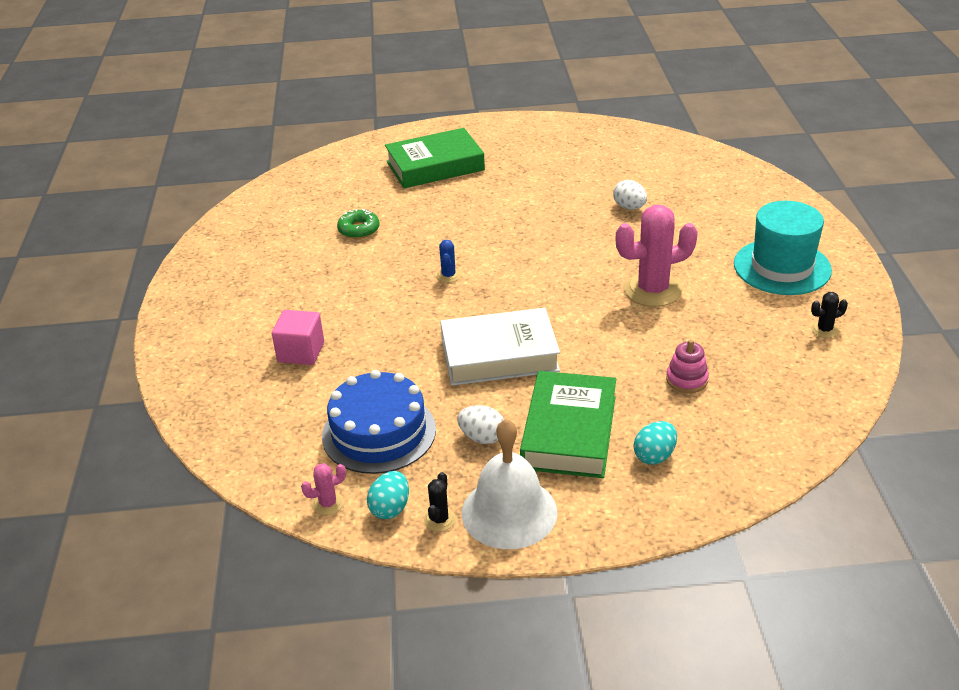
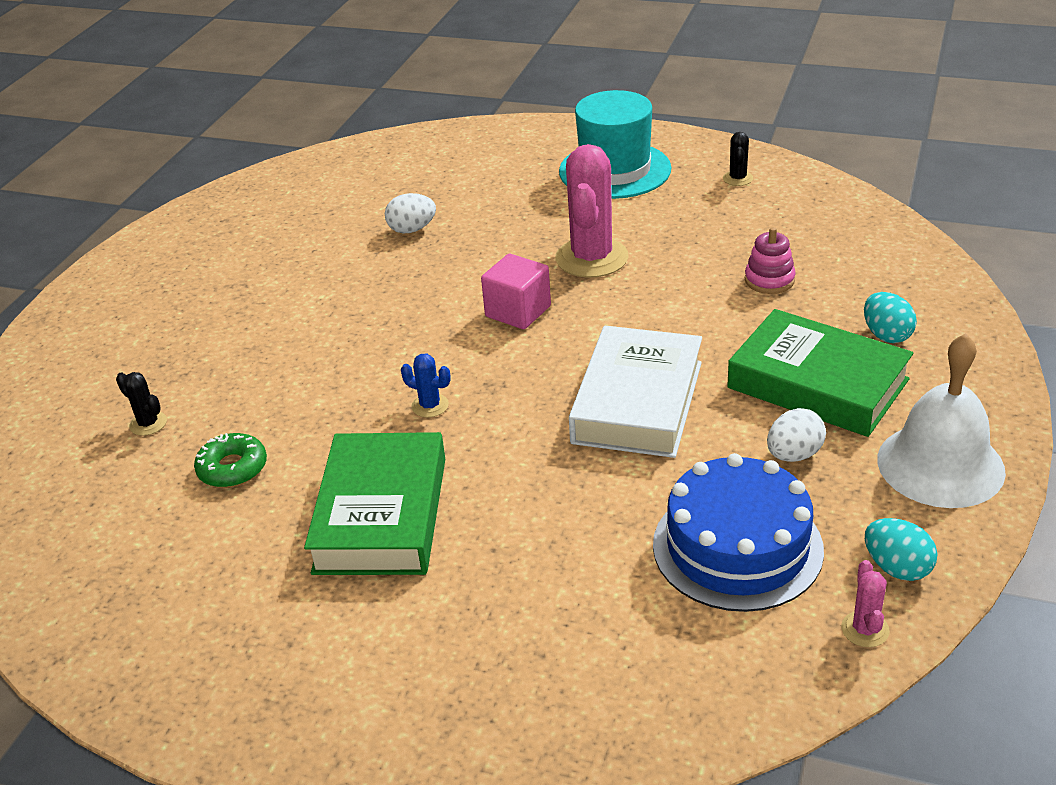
camera: 65 degrees left, 0 degrees up
(301, 352) = (502, 594): pink cube -> pink cube (518, 311)
(435, 166) = (142, 357): green book -> green book (381, 514)
(440, 519) = (934, 526): black cactus -> black cactus (148, 424)

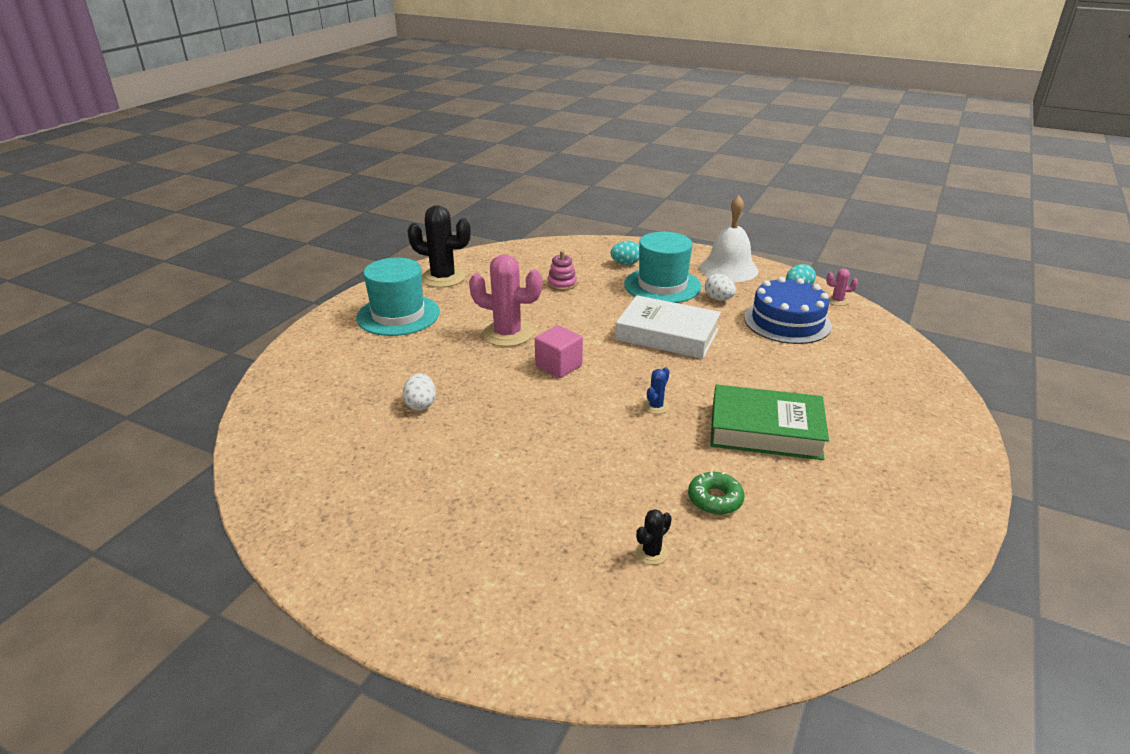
camera: 85 degrees left, 5 degrees down
(738, 178) = (443, 278): black cactus -> black cactus, size x2.25
(817, 384) = (662, 285): green book -> turquoise hat

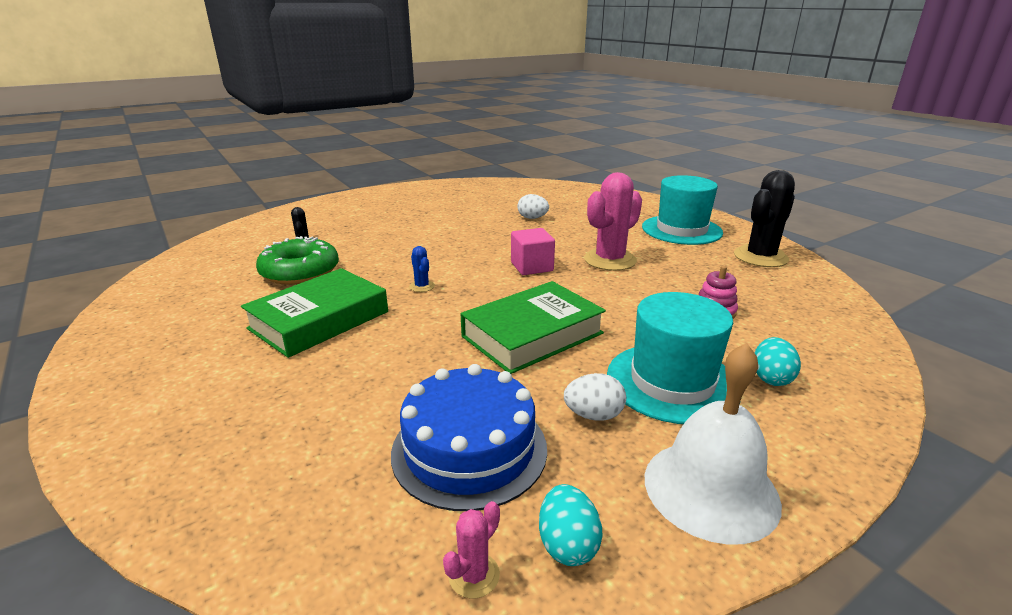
camera: 120 degrees right, 5 degrees down
(667, 335) = (532, 335): white book -> green book
(715, 499) = (300, 271): green donut -> green donut, size x1.75

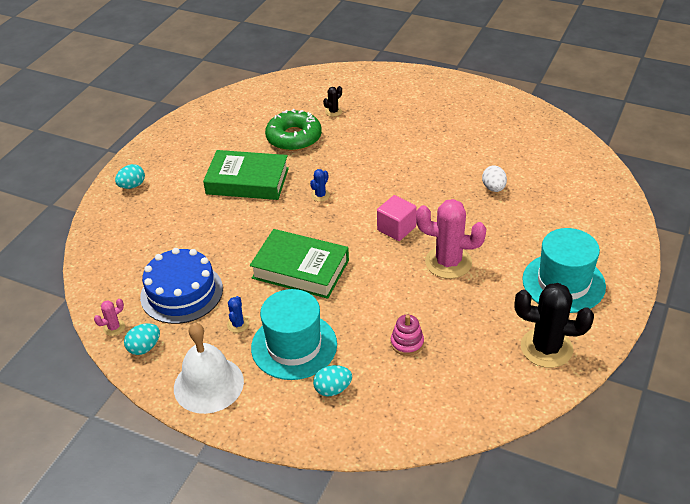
camera: 60 degrees right, 15 degrees up
(141, 420) = (132, 186): none -> turquoise egg
(474, 575) = (114, 327): pink cactus -> pink cactus turned 45 degrees counterclockwise
(593, 415) = (238, 324): white egg -> blue cactus

